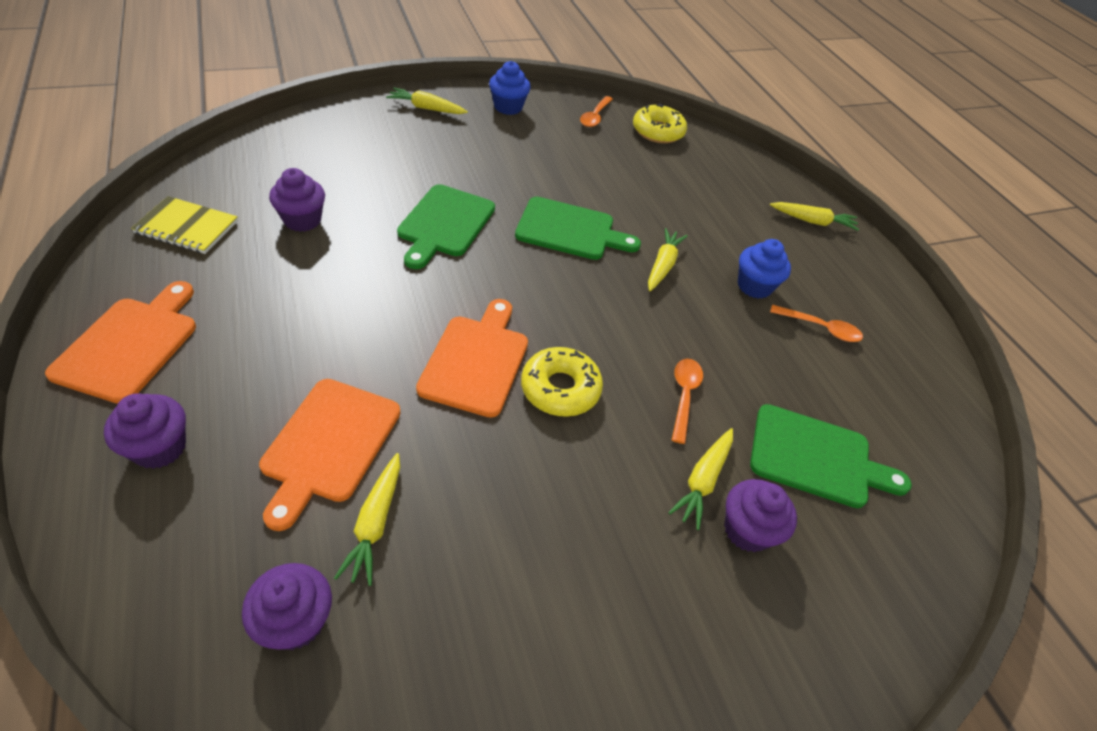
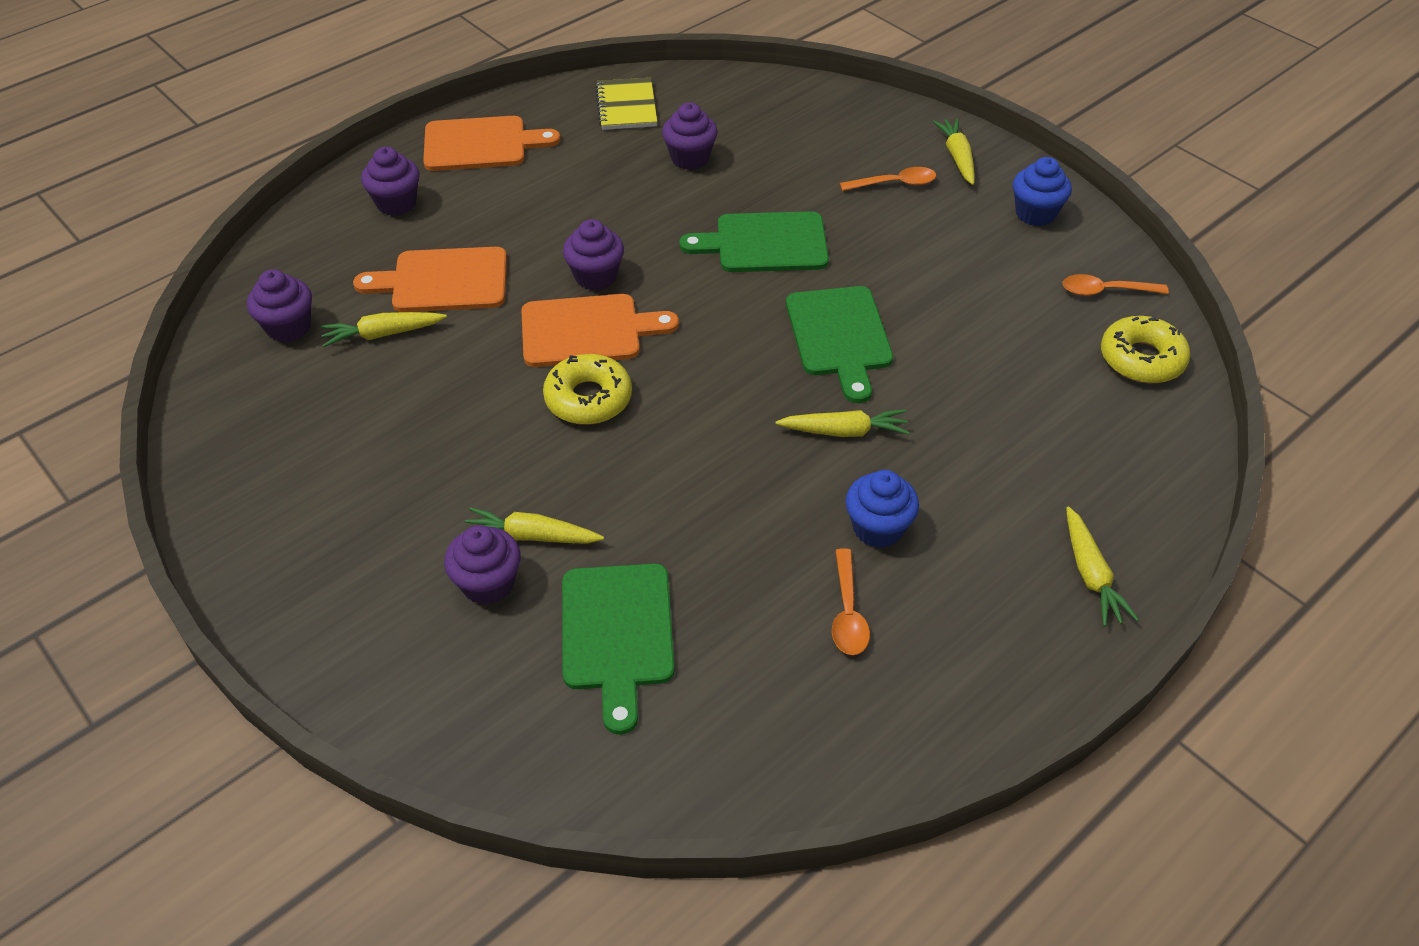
camera: 75 degrees right, 0 degrees up
(410, 331) = (595, 277): none -> purple cupcake
(684, 396) = (639, 497): orange spoon -> orange spoon (895, 183)

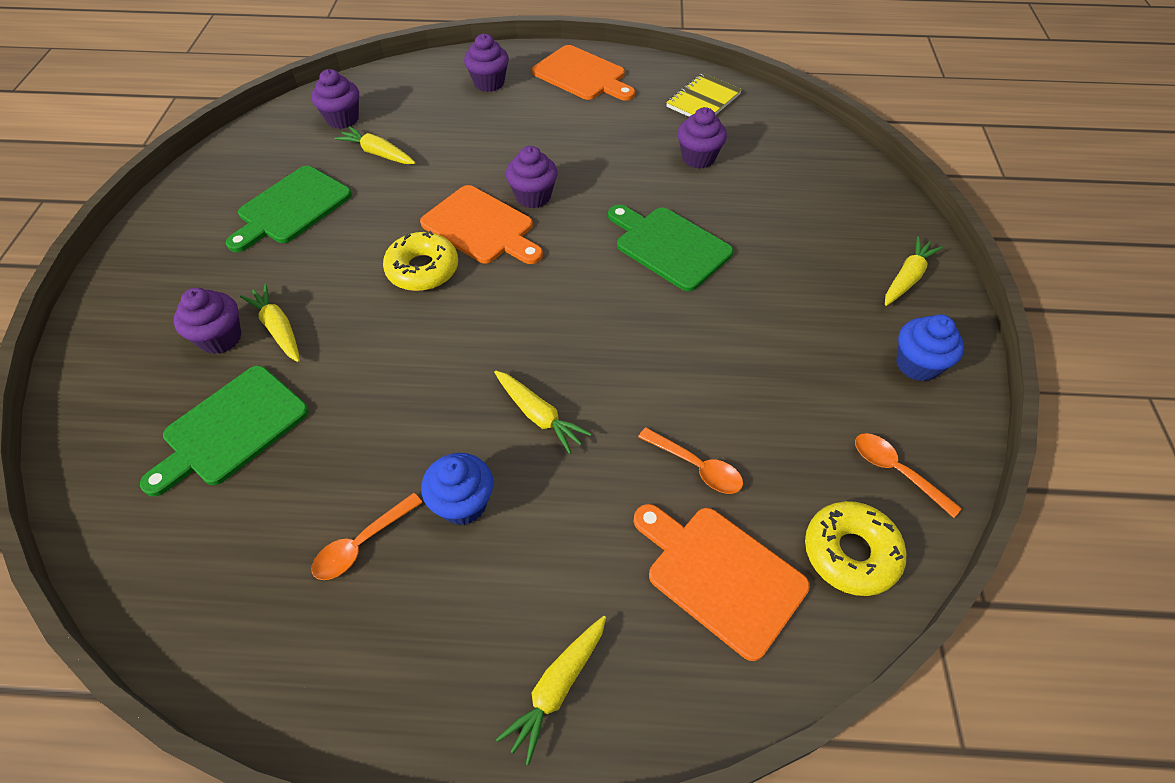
camera: 45 degrees right, 5 degrees up
(443, 281) = (449, 143): orange cutting board -> orange cutting board (720, 575)
(839, 336) = (629, 346): green cutting board -> green cutting board (291, 208)
(895, 183) = (826, 266): orange spoon -> orange spoon (697, 467)

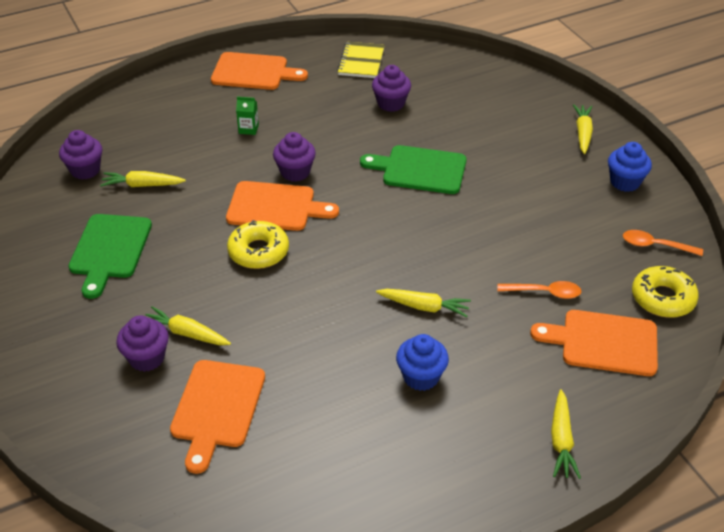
camera: 30 degrees left, 10 degrees down
(231, 428) = (217, 408): green cutting board -> orange cutting board
(362, 544) = (377, 428): orange spoon -> none
(489, 83) = (184, 102): purple cupcake -> none
(526, 132) = (248, 129): none -> green carton

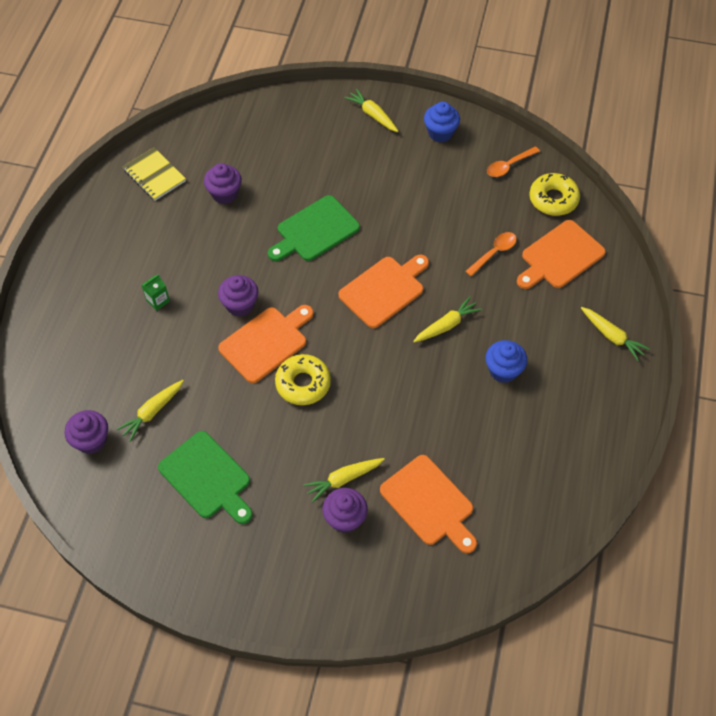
camera: 50 degrees left, 15 degrees up
(253, 72) = (88, 251): orange cutting board -> orange cutting board (384, 290)

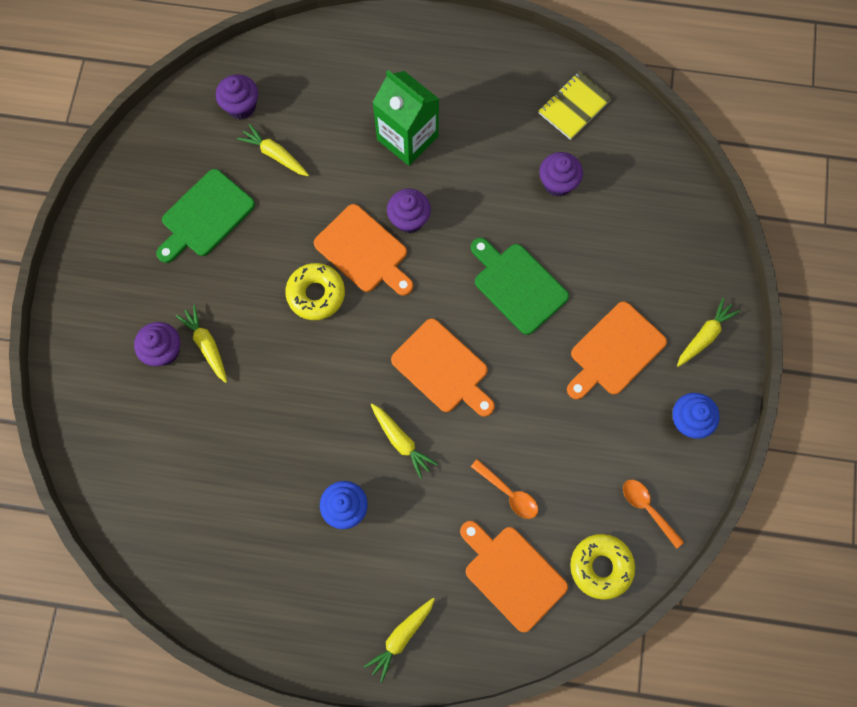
camera: 85 degrees right, 15 degrees up
(158, 301) = (407, 138): green carton -> green carton, size x2.44
(429, 503) = (182, 433): orange cutting board -> orange cutting board (614, 351)

